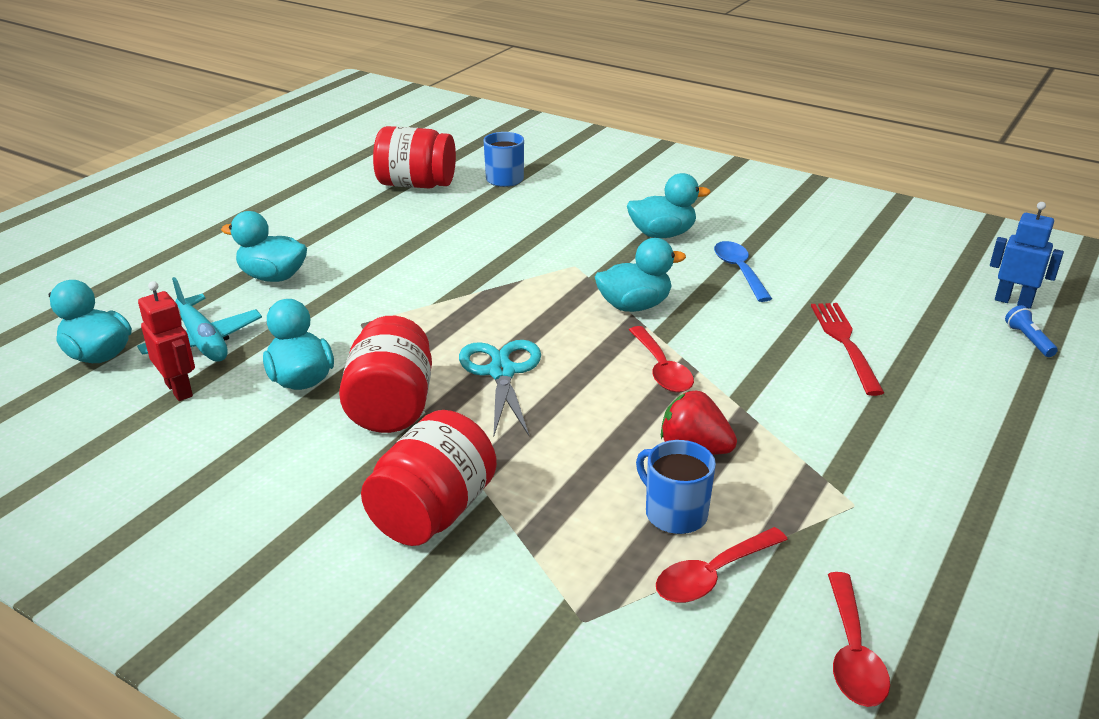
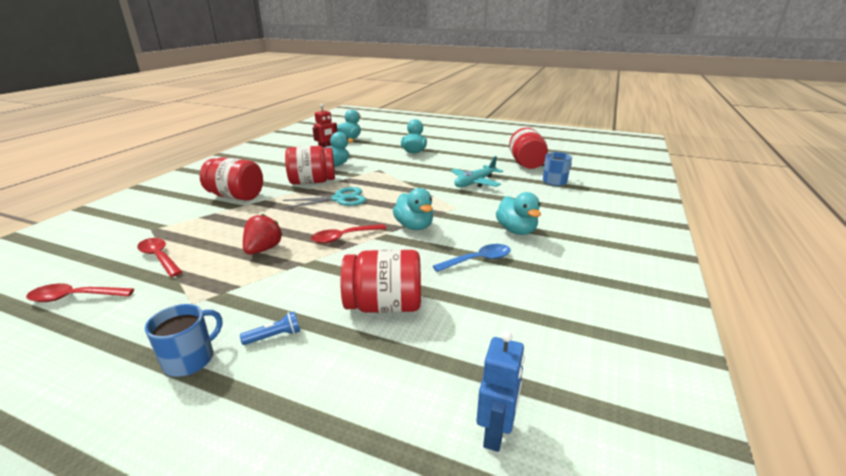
camera: 80 degrees right, 5 degrees down
(202, 341) = (360, 149): turquoise plane -> turquoise plane (475, 183)
(674, 513) = (211, 246): blue mug -> blue mug (190, 359)
(844, 342) = (384, 306): red fork -> red jar
(1028, 340) = (410, 433): blue flashlight -> blue flashlight (274, 336)

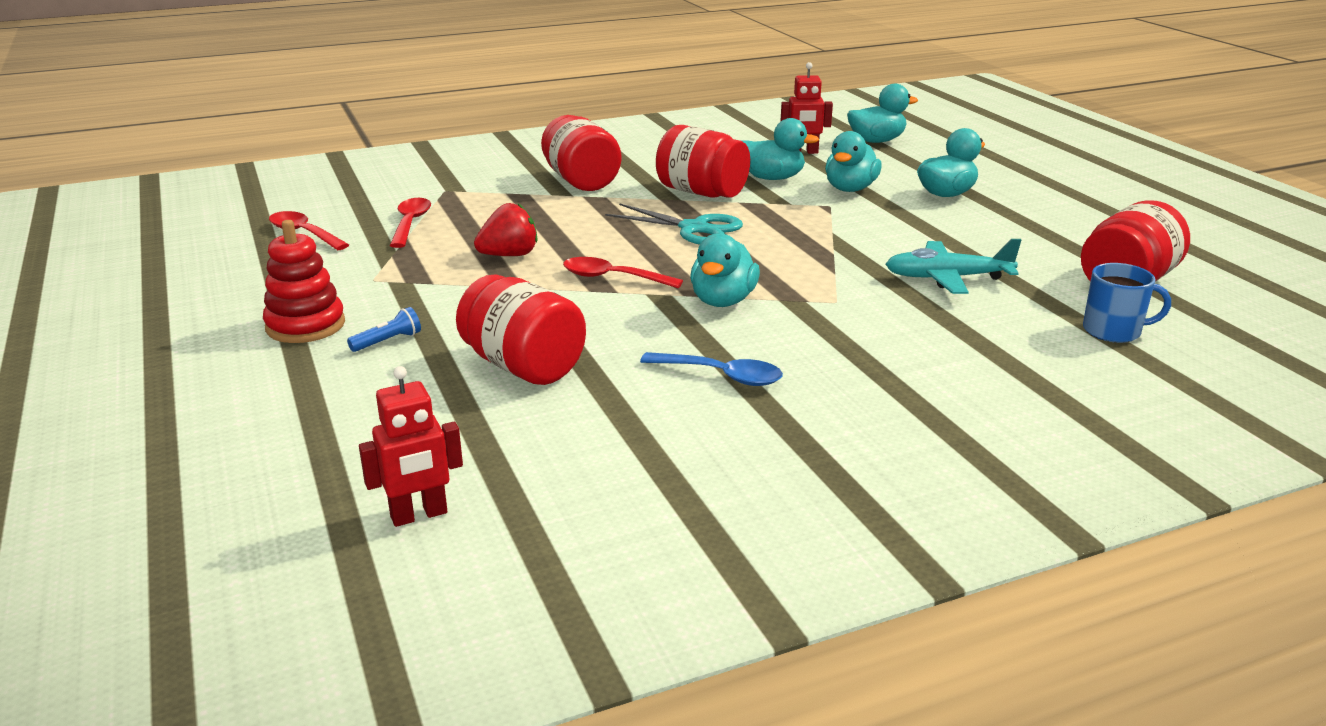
camera: 45 degrees right, 0 degrees up
(190, 359) = (305, 325): blue mug -> red stacking toy
(274, 336) = (388, 341): blue flashlight -> blue flashlight turned 60 degrees counterclockwise
(495, 432) = (419, 515): blue robot -> red robot
(516, 230) = (858, 368): turquoise duck -> turquoise duck (850, 189)

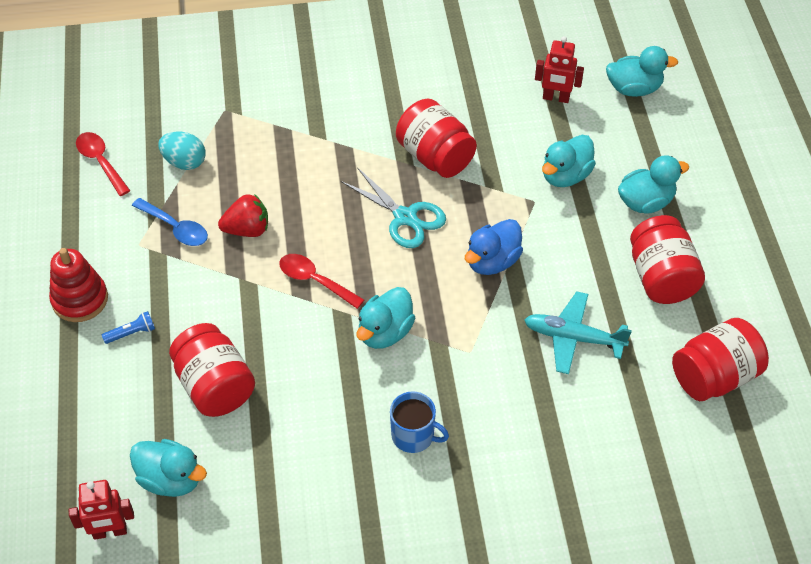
camera: 15 degrees right, 25 degrees up
(410, 223) = (184, 162): red spoon -> turquoise egg
(581, 181) = (340, 116): red jar -> red jar (661, 277)
(721, 376) = (345, 429): blue spoon -> blue spoon (176, 228)
(772, 178) = (506, 142): turquoise duck -> turquoise duck (171, 479)
(814, 243) = (492, 261): none -> blue duck
(1113, 331) = (660, 440): blue mug -> blue mug (414, 435)

